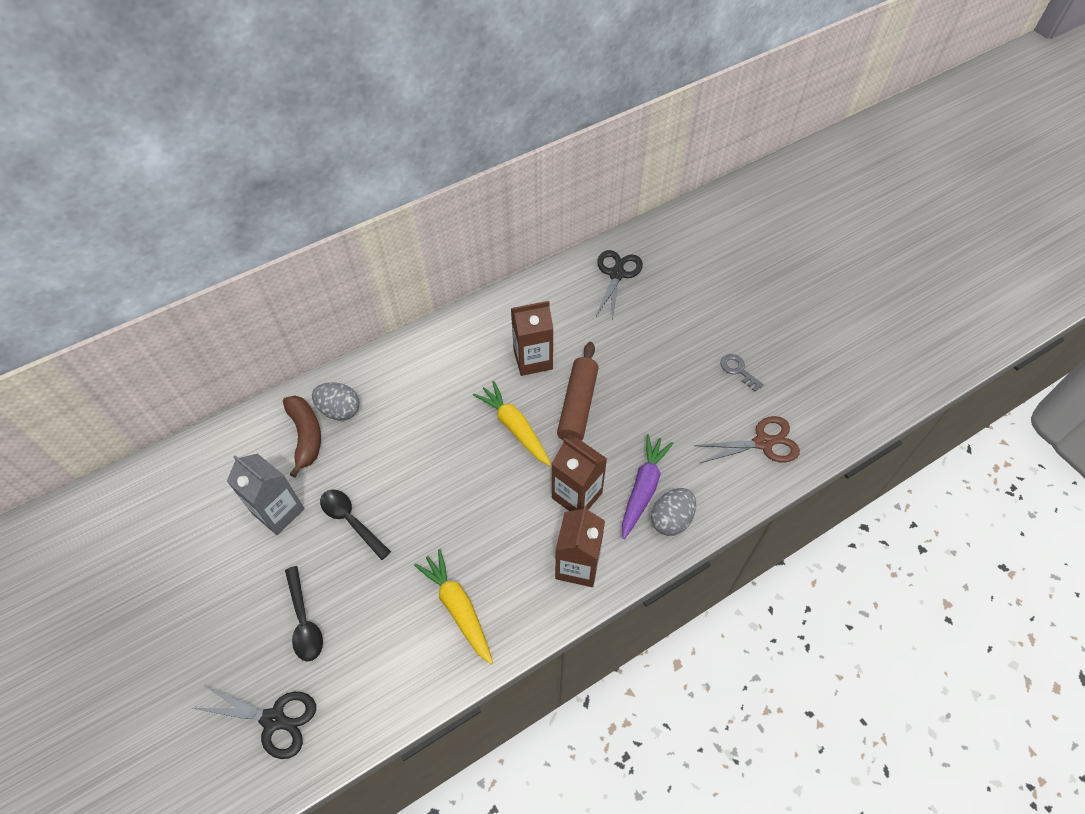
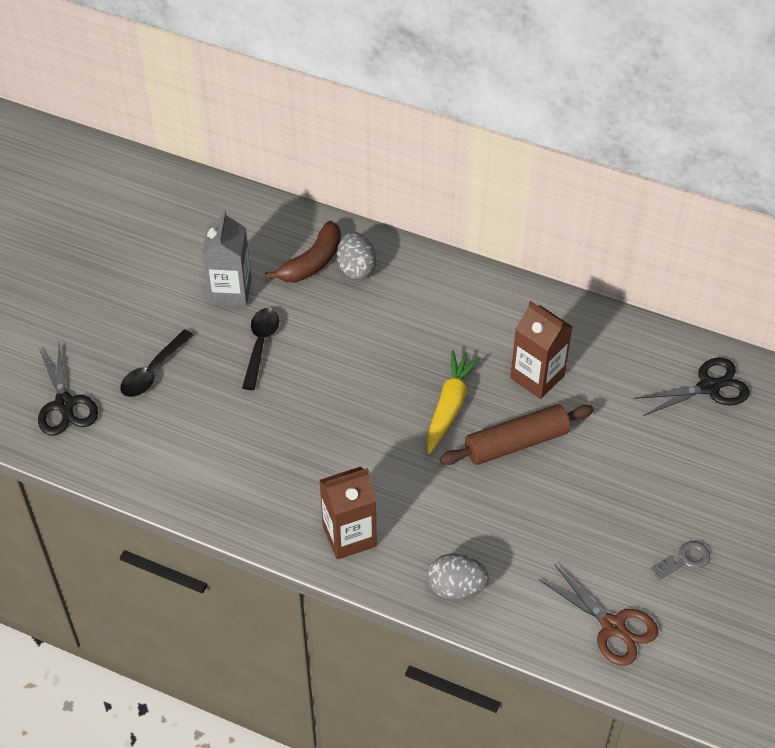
camera: 55 degrees right, 5 degrees down
(458, 608) = (241, 469): yellow carrot -> none
(576, 495) = (419, 496): brown carton -> none
(643, 489) = (470, 546): purple carrot -> none
(738, 370) = (685, 560): grey key -> grey key turned 45 degrees clockwise

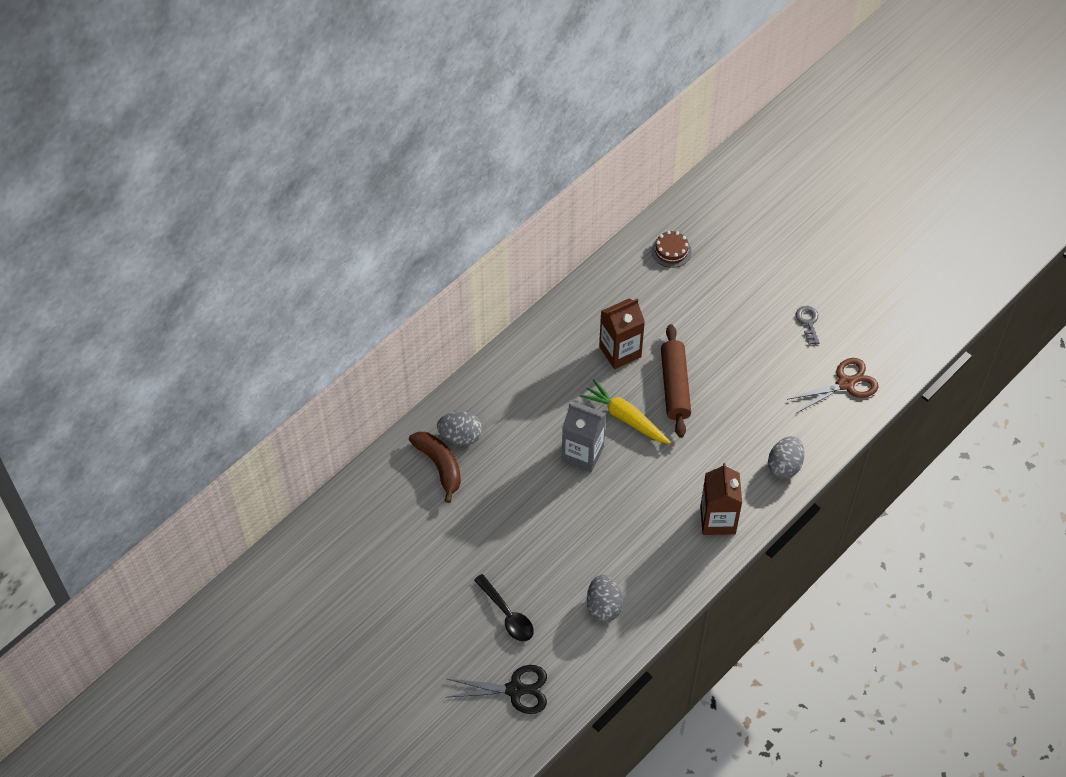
camera: 70 degrees left, 5 degrees up
(193, 454) = (603, 606): none -> grey egg
(230, 291) = (445, 535): grey carton -> grey carton (582, 454)
(260, 345) = (512, 528): black spoon -> none
(708, 387) = (671, 251): black scissors -> brown cake

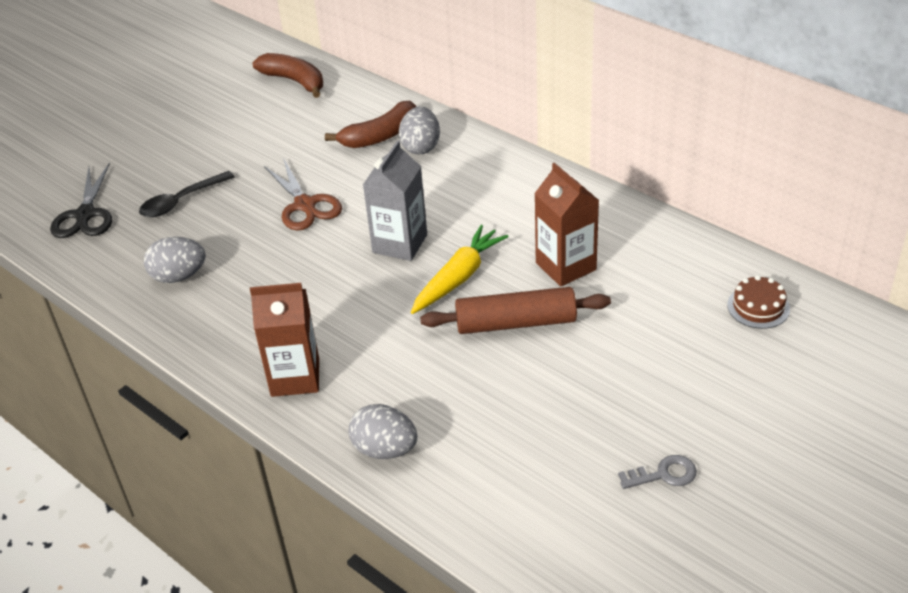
camera: 90 degrees right, 15 degrees down
(339, 535) = (294, 81): none -> brown banana
(845, 384) = (547, 527): brown scissors -> brown scissors (305, 205)

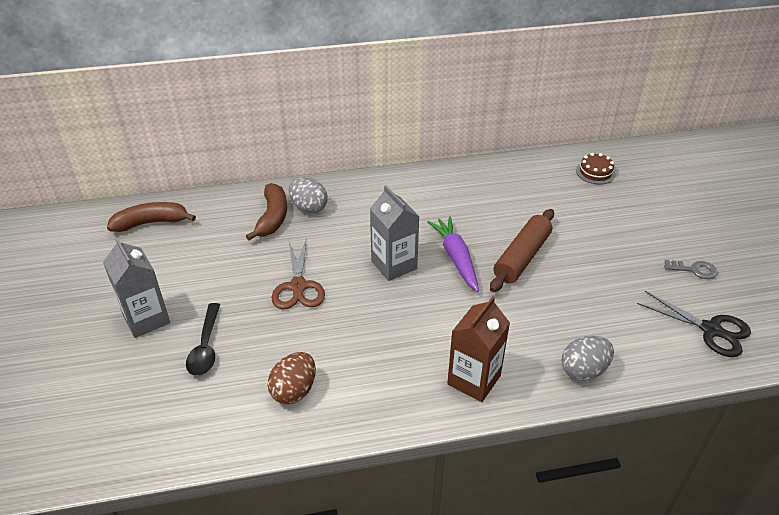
camera: 55 degrees left, 0 degrees up
(85, 215) = (142, 413): black scissors -> black scissors (711, 330)
(179, 276) = (294, 390): grey egg -> brown egg
(181, 153) = (146, 319): none -> grey carton
(305, 205) = (298, 286): brown scissors -> brown scissors turned 75 degrees clockwise
(458, 278) = (456, 258): yellow carrot -> purple carrot
(565, 266) = (493, 214): brown carton -> none
(664, 474) = (694, 270): grey key -> grey key turned 75 degrees clockwise

